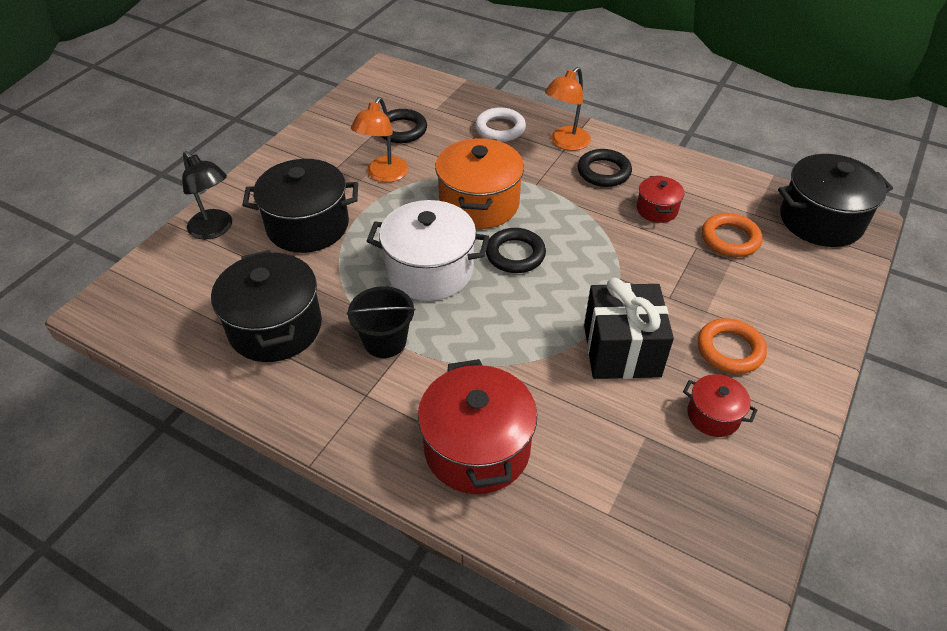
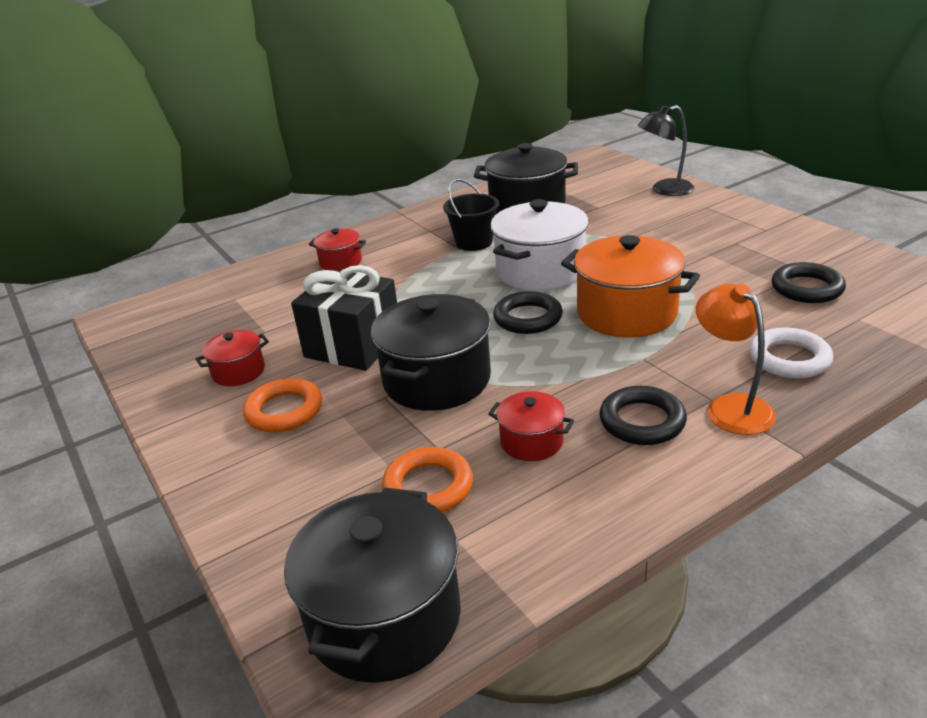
camera: 120 degrees right, 15 degrees down
(308, 226) = (646, 224): black pot -> black pot (437, 380)
(383, 175) = (711, 267): orange lamp -> none
(477, 448) = (340, 262): red pot -> red pot, size x0.51

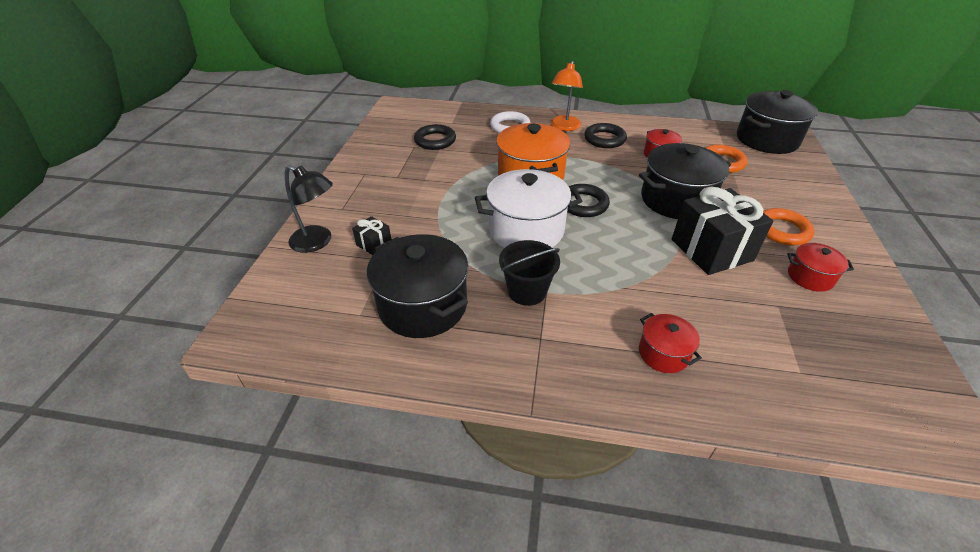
camera: 140 degrees left, 10 degrees up
(628, 207) = (374, 244): none -> black gift

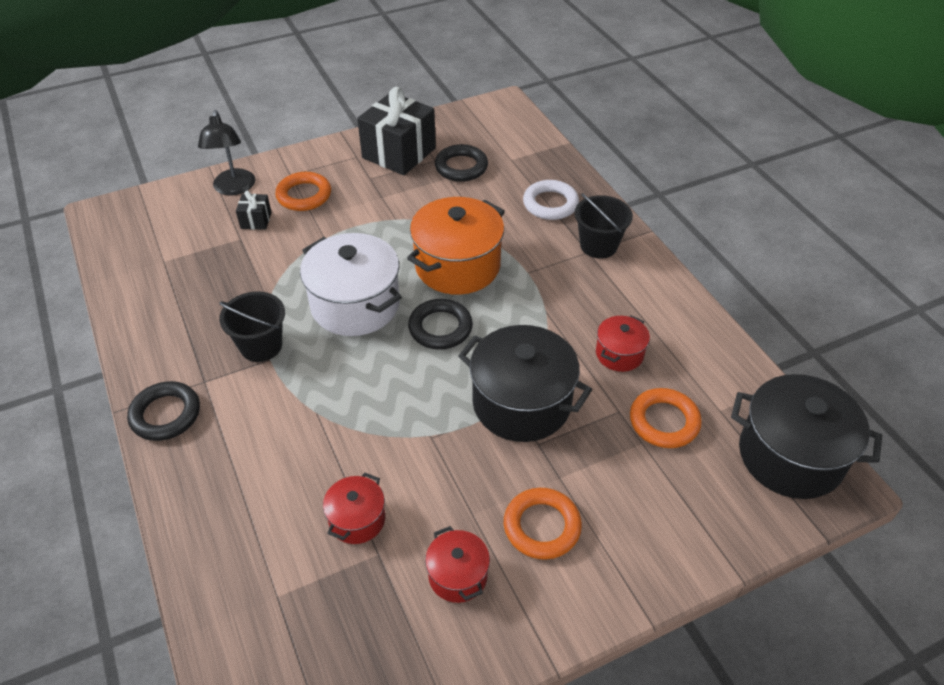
camera: 55 degrees right, 5 degrees up
(376, 211) = (304, 195): none -> orange ring
(423, 305) = (197, 290): black pot -> none
(564, 127) = (598, 245): orange lamp -> black bucket
(604, 139) = (606, 291): black ring -> black ring (165, 414)
(663, 353) = (237, 475): red pot -> red pot (357, 519)
(711, 250) = (440, 466): black gift -> black gift (399, 153)

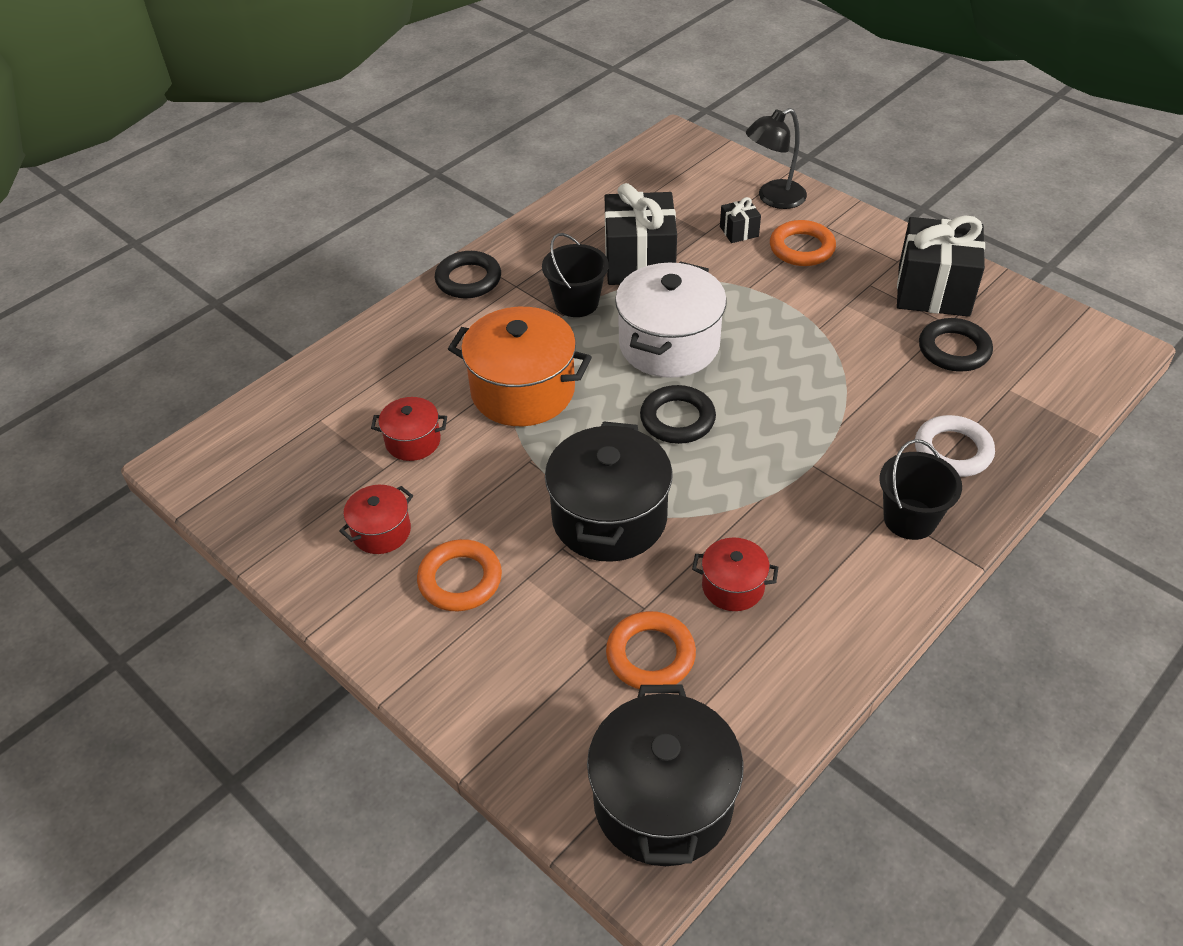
camera: 70 degrees right, 0 degrees up
(243, 289) = (639, 262): none -> black gift
(457, 266) = (780, 402): orange pot -> orange pot (523, 391)

